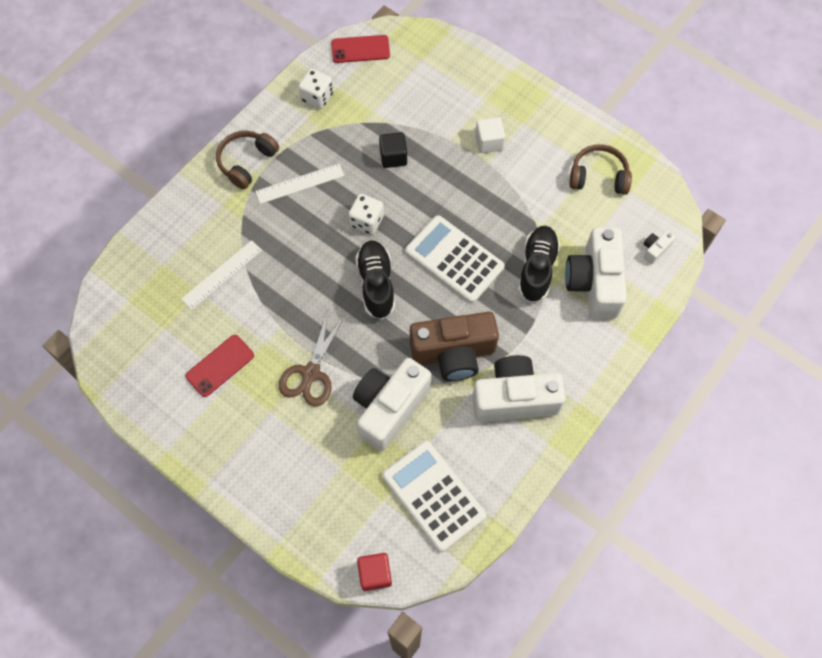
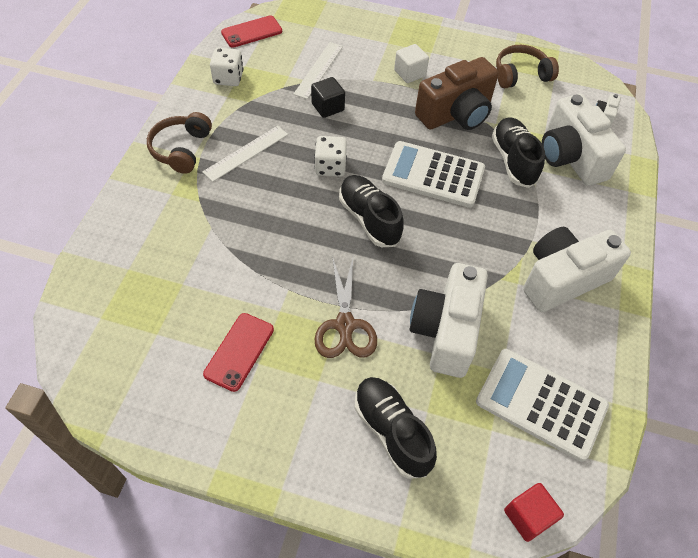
camera: 25 degrees left, 10 degrees down
(222, 274) = (200, 259): white ruler -> white ruler (319, 70)
(306, 472) = (392, 431): none -> black shoe
(453, 353) = (480, 257): brown camera -> brown camera (456, 114)

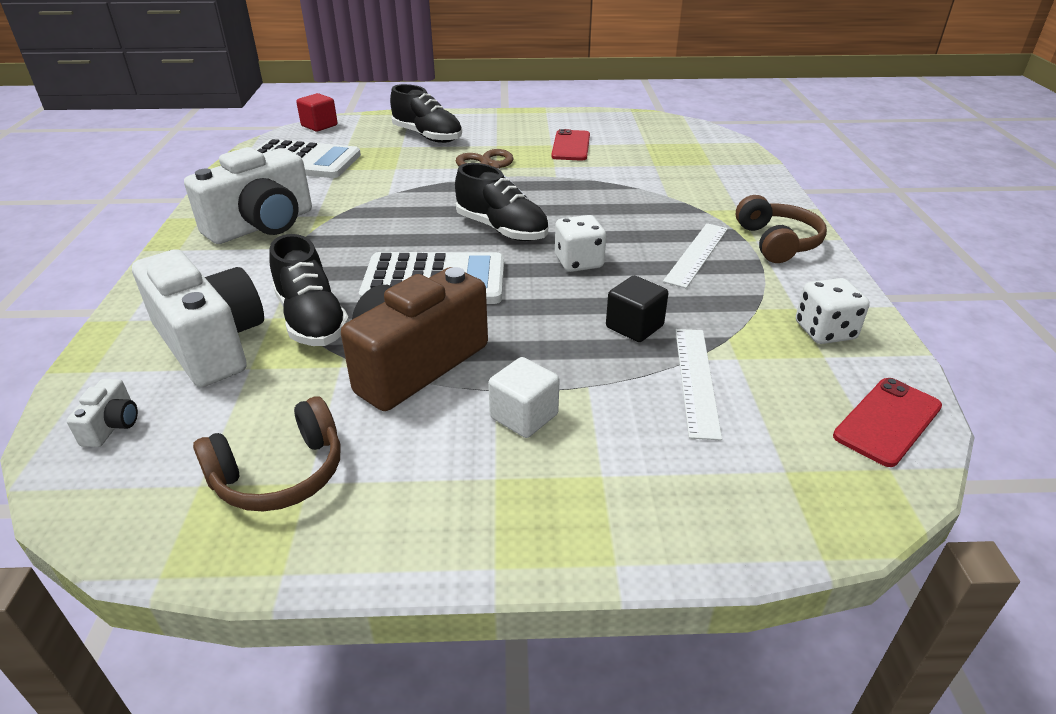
camera: 165 degrees right, 20 degrees down
(446, 331) = (392, 179): white camera -> none

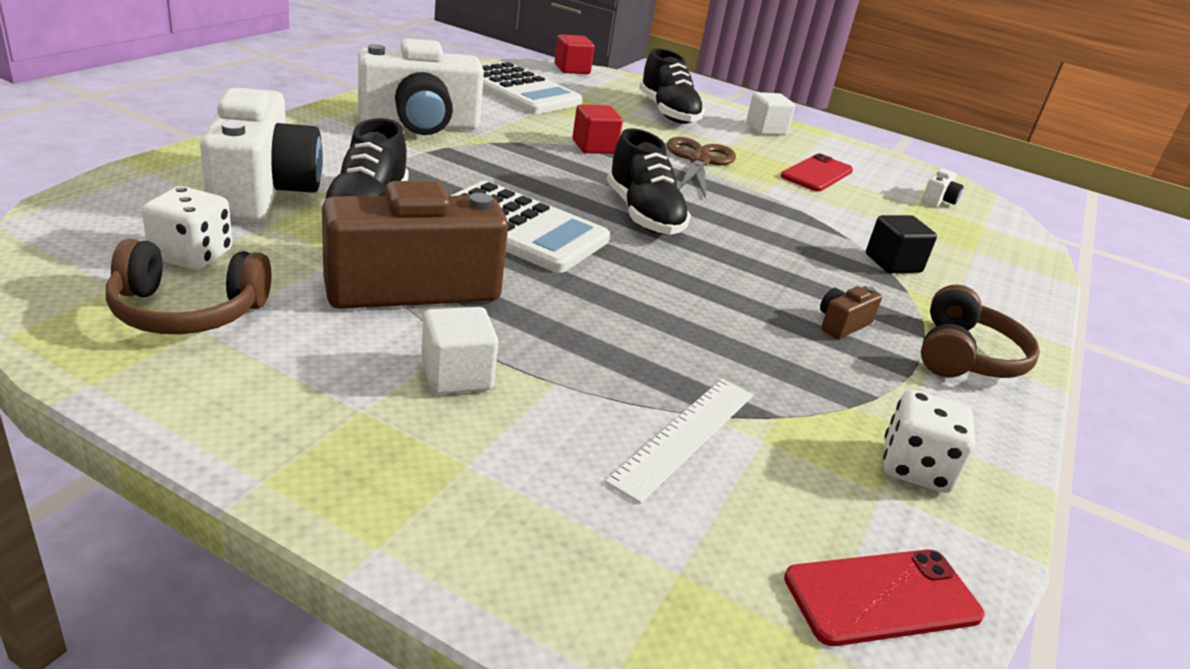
camera: 25 degrees right, 5 degrees down
(112, 426) = (115, 215): white camera -> white camera (938, 200)
(410, 188) = (594, 147): none -> red cube
(504, 123) = (766, 129): none -> white cube
(578, 262) = (690, 275): white dice -> white dice (191, 255)
(634, 327) = (677, 356): black cube -> black cube (893, 263)
(697, 254) = (842, 324): white ruler -> brown camera

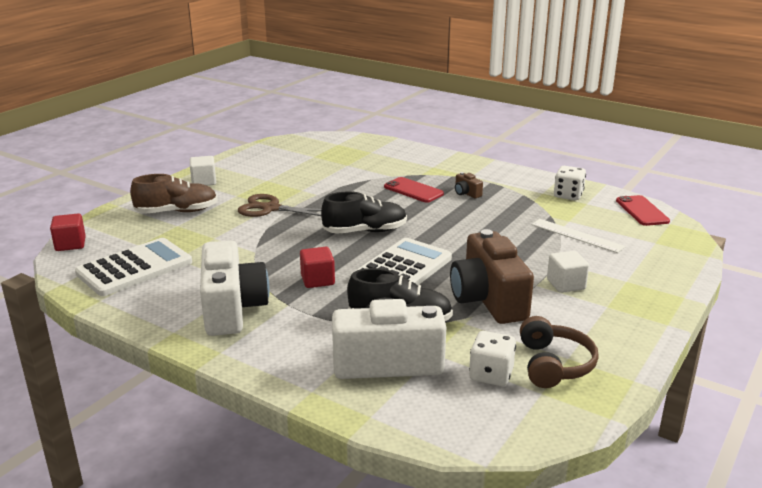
camera: 80 degrees left, 5 degrees down
(594, 147) = (257, 242): red cube -> red cube (317, 280)
(668, 113) = (177, 212): black shoe -> brown shoe
(817, 174) = (280, 176): red phone -> red phone (413, 190)
(893, 263) = (396, 173): black cube -> none
(938, 200) = (308, 149): white camera -> none
(965, 356) = (480, 172): brown headphones -> none

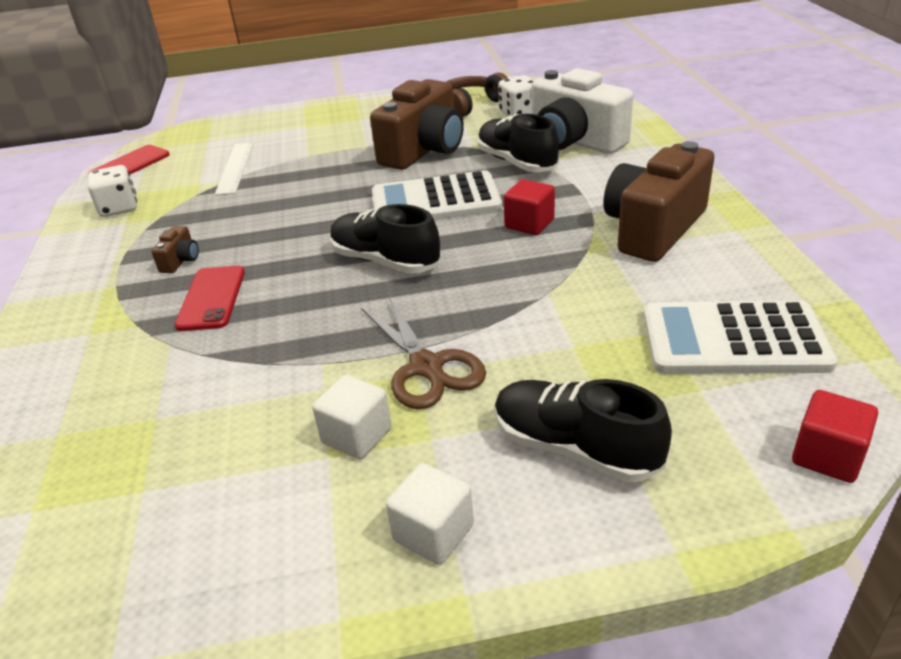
camera: 130 degrees left, 10 degrees up
(177, 212) = (575, 448): brown shoe -> black shoe
(232, 309) = (653, 229): white camera -> brown camera
(565, 284) = (347, 139): white cube -> white cube (356, 435)

